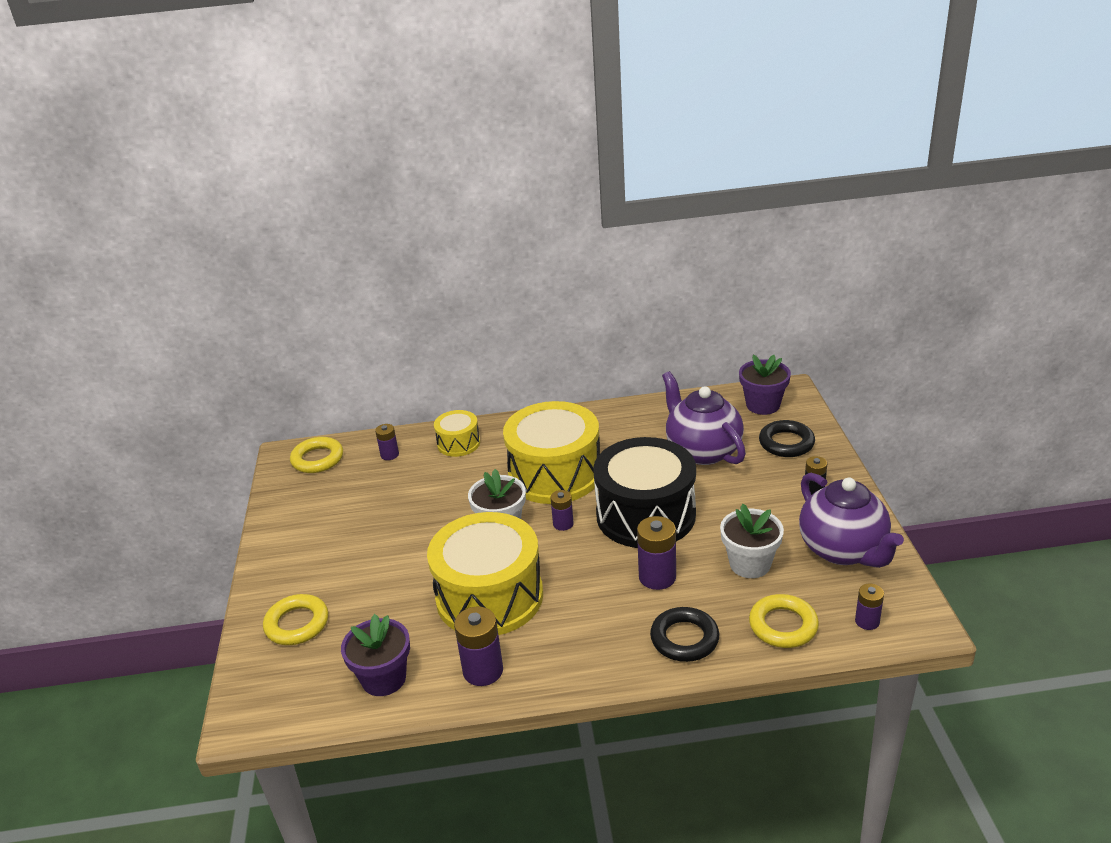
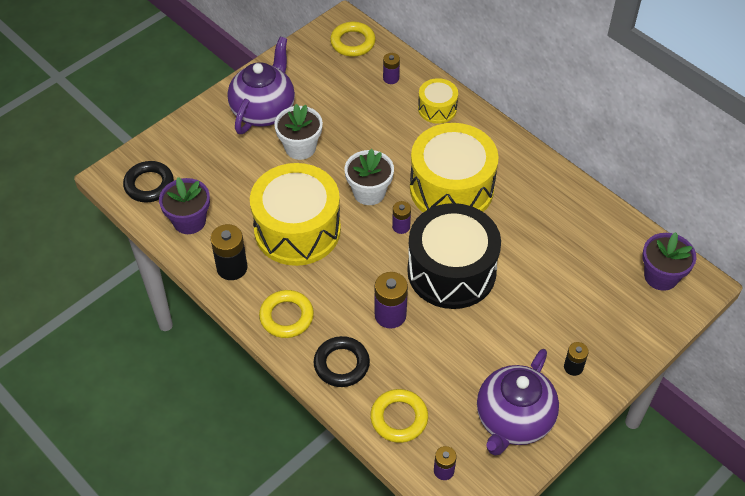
camera: 50 degrees right, 20 degrees up
(297, 624) = (199, 146): yellow ring -> yellow ring (286, 316)
(483, 671) = (232, 268): purple battery -> black battery
(702, 451) = (560, 266): purple teapot -> purple teapot (264, 110)
(750, 564) = (449, 366): white flower pot -> white flower pot (300, 147)
(786, 443) = (620, 319): black ring -> black ring (149, 185)

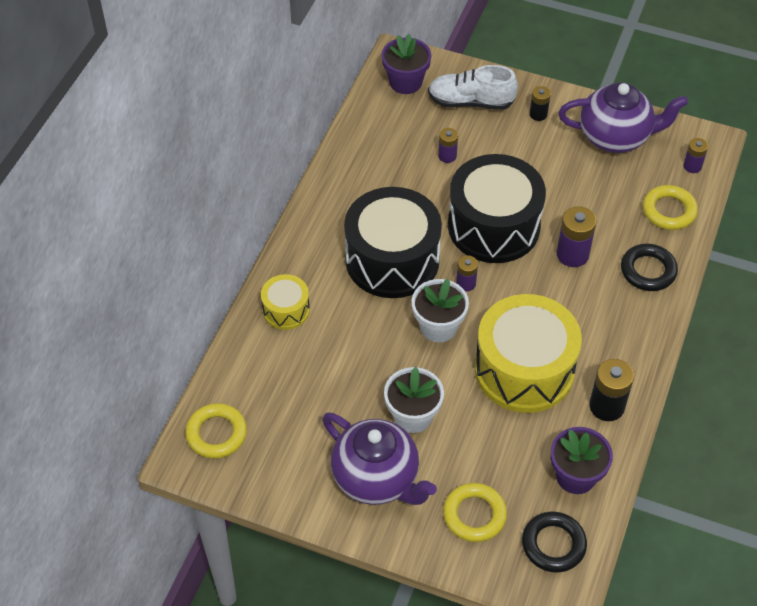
camera: 115 degrees left, 0 degrees up
(264, 110) = (377, 478): purple teapot -> purple teapot turned 135 degrees counterclockwise
(286, 316) = (629, 334): yellow ring -> yellow ring (474, 515)
(391, 78) = (259, 371): purple battery -> purple battery (447, 156)
(451, 188) = (392, 260): yellow drum -> black drum
(613, 318) = (471, 102): none -> white shoe

